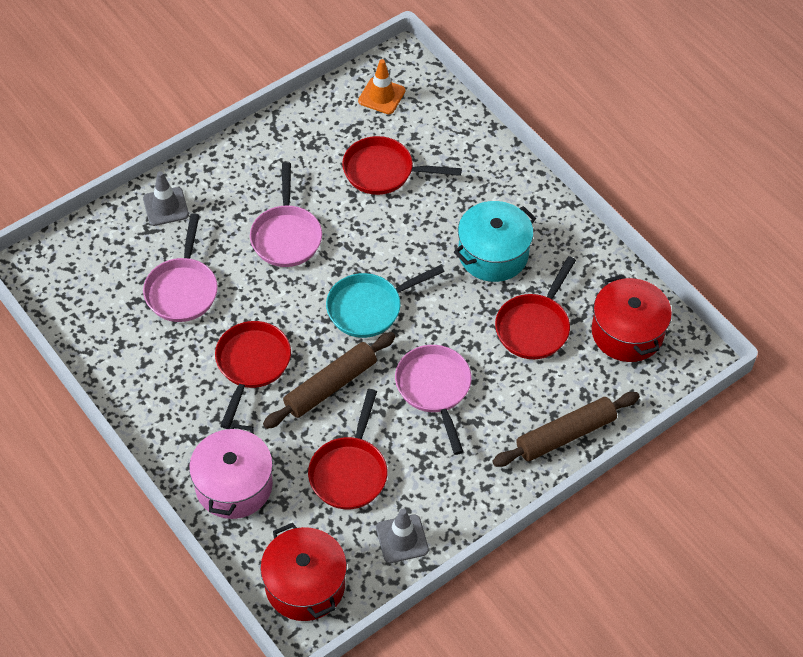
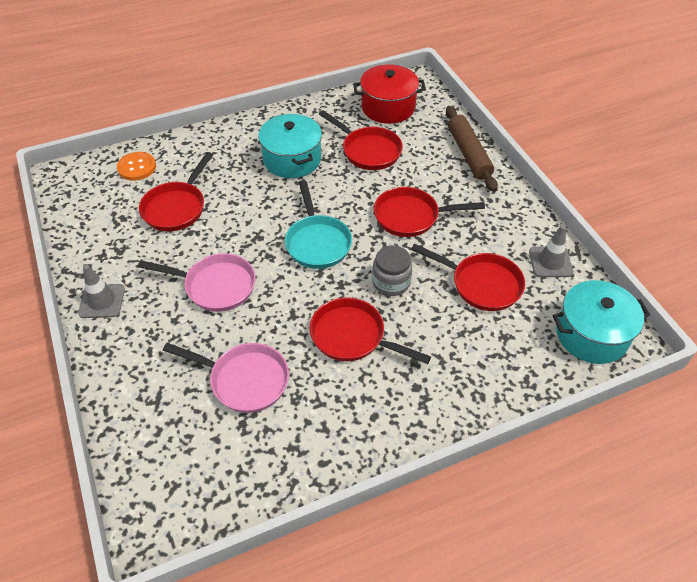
camera: 75 degrees left, 5 degrees down
(166, 207) = (133, 379): grey traffic cone -> grey traffic cone (102, 301)
(234, 485) = (483, 372): pink pot -> none
(305, 585) = (591, 334): red pot -> turquoise pot
(330, 386) = (391, 282): brown rolling pin -> grey jar
(381, 96) = (93, 194): orange traffic cone -> none
(433, 118) = (137, 167): none -> orange button
(434, 389) = (411, 216): pink pan -> red pan

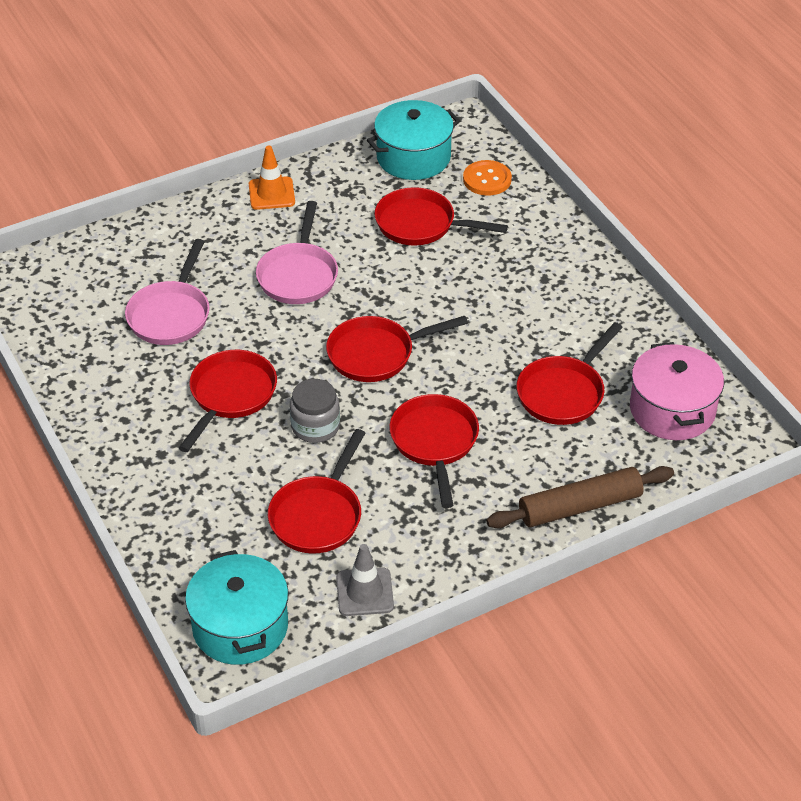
camera: 85 degrees right, 5 degrees down
(102, 301) = (271, 193): grey traffic cone -> orange traffic cone
(292, 159) = (529, 316): turquoise pot -> turquoise pot (413, 157)
(317, 242) = (376, 354): turquoise pan -> red pan
(388, 107) = (672, 410): red pot -> pink pot

